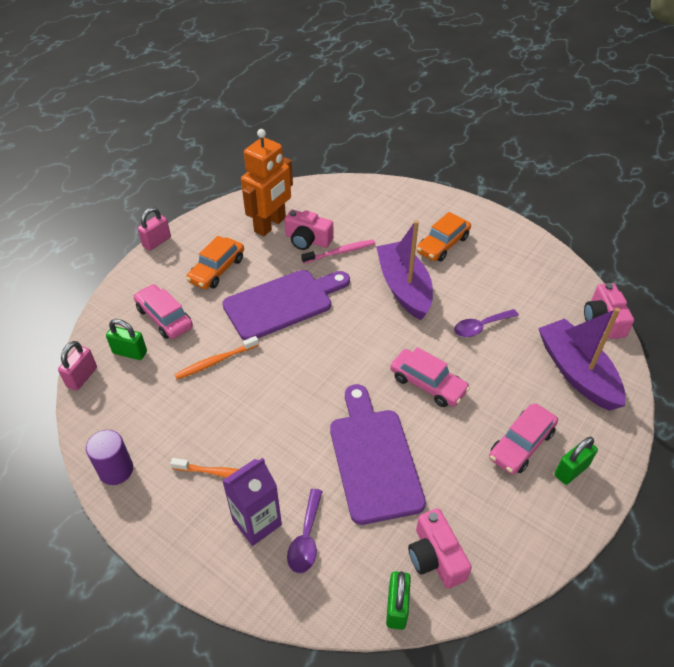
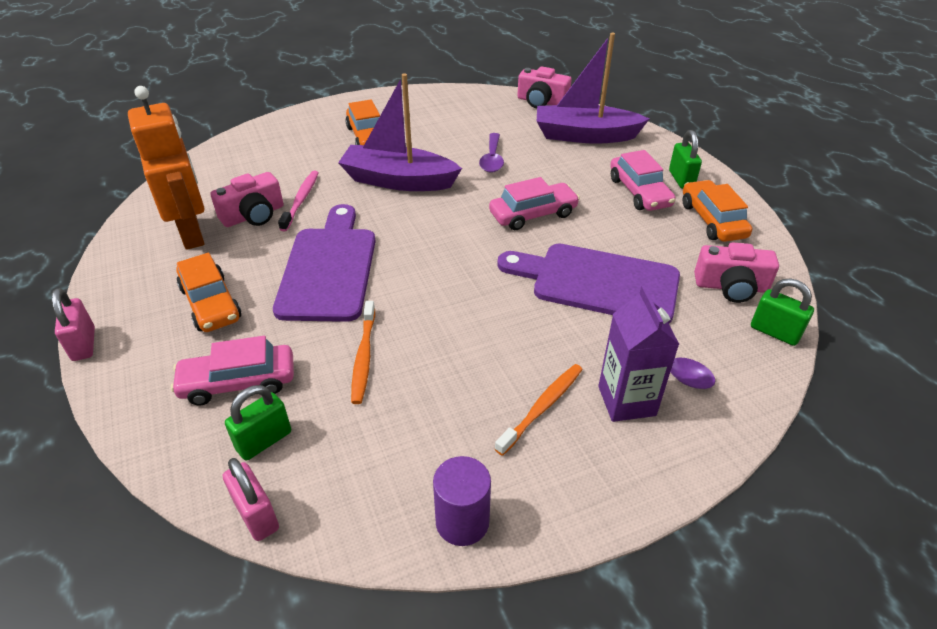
camera: 60 degrees left, 5 degrees down
(524, 515) = (712, 220): none -> orange car

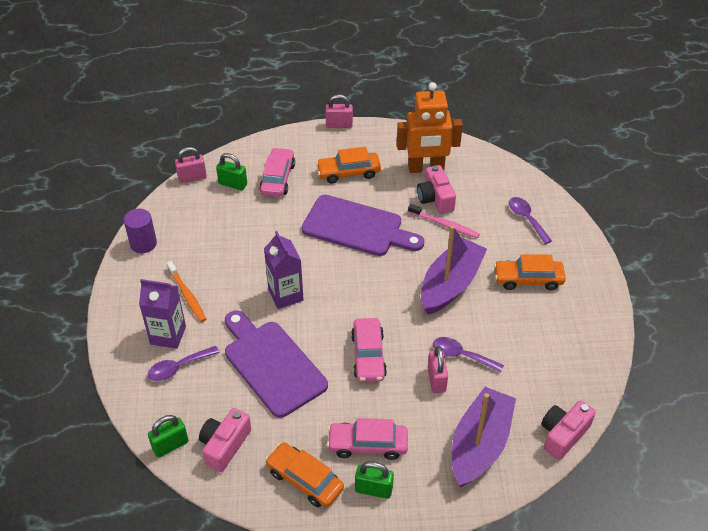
camera: 110 degrees right, 5 degrees up
(264, 440) = (233, 184): green padlock -> green padlock turned 45 degrees counterclockwise
(274, 149) = (526, 219): none -> purple spoon
(364, 357) = (268, 229): orange toothbrush -> none
(482, 301) = (285, 295): none -> purple carton
(532, 168) = (436, 380): none -> pink padlock
(597, 282) = (272, 364): purple cutting board -> purple cutting board turned 75 degrees counterclockwise
(712, 220) = (305, 480): orange car -> orange car turned 150 degrees counterclockwise

